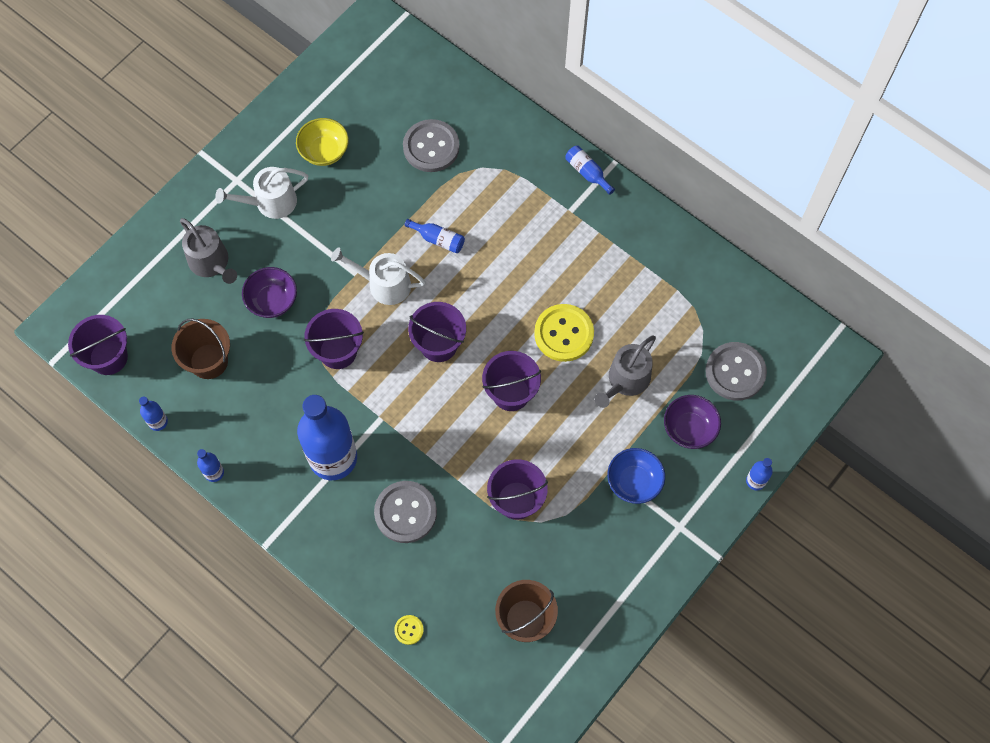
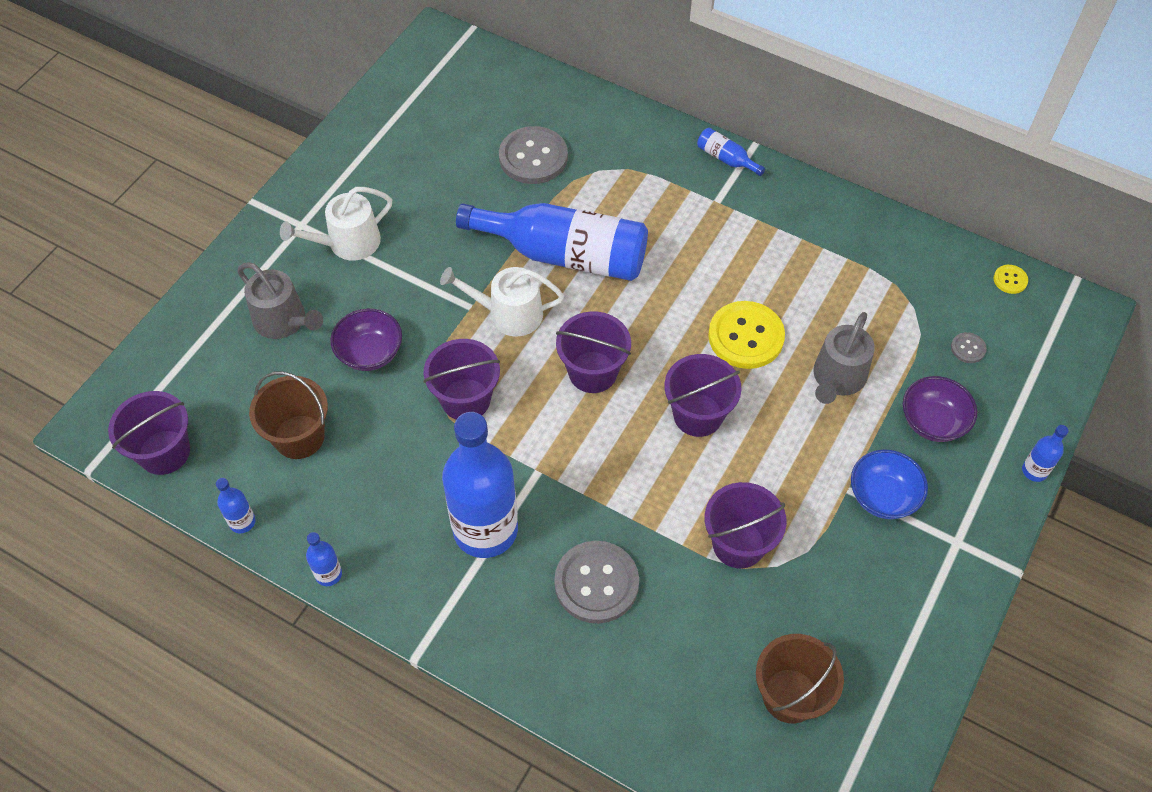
camera: 10 degrees left, 10 degrees down
(324, 151) = (404, 179): yellow bowl -> none
(409, 630) = (635, 738): yellow button -> yellow button (1010, 280)
(438, 239) = (564, 254): blue bottle -> blue bottle, size x2.45
(735, 372) = (968, 348): grey button -> grey button, size x0.45

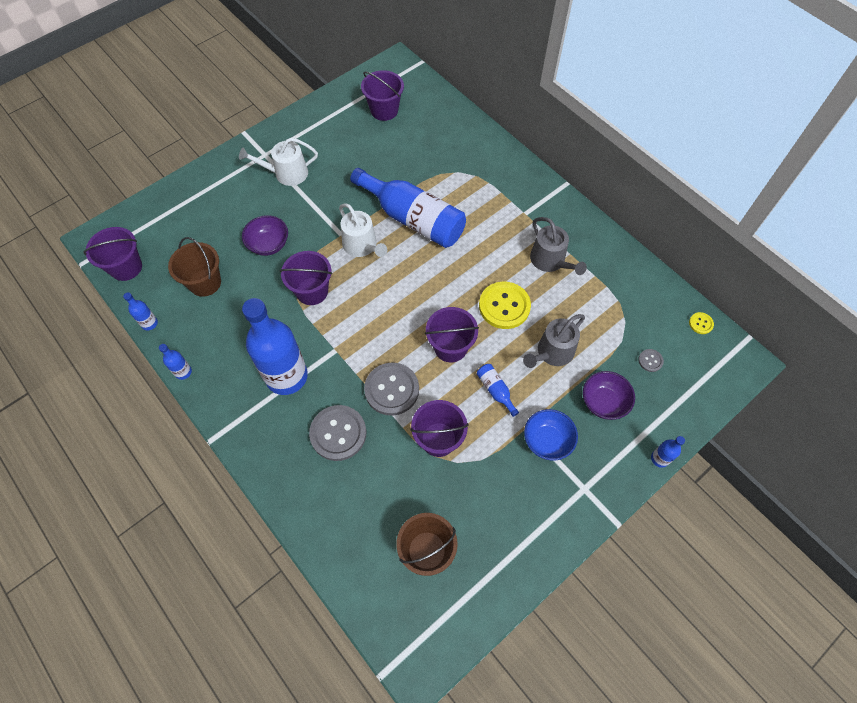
camera: 20 degrees right, 5 degrees up
(284, 321) = (228, 210): grey watering can -> grey watering can (550, 261)
(509, 314) = (362, 246): white watering can -> white watering can turned 150 degrees counterclockwise
(533, 157) = (421, 152): grey button -> grey button (391, 389)
(592, 372) = (397, 298): purple bucket -> purple bucket (384, 110)
(726, 159) = (543, 187): blue bottle -> blue bottle (495, 390)

